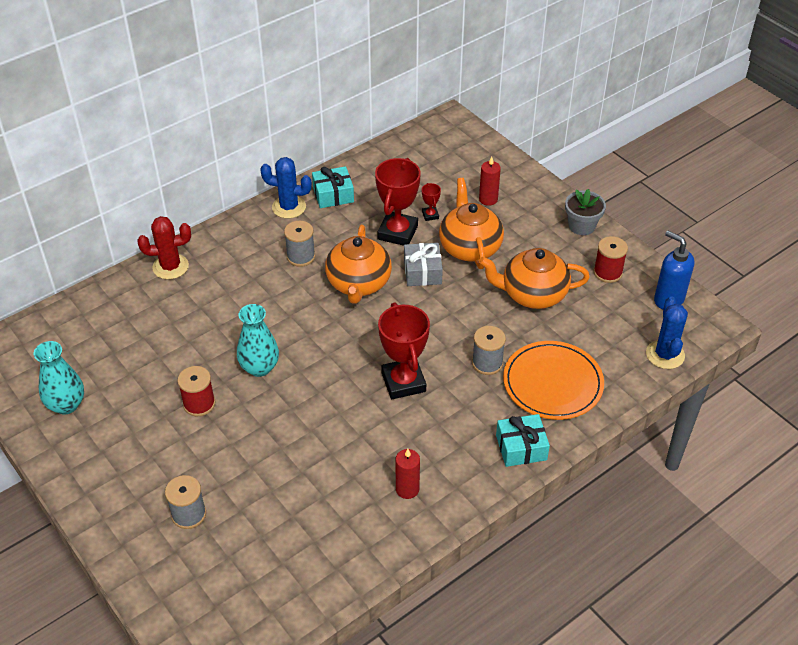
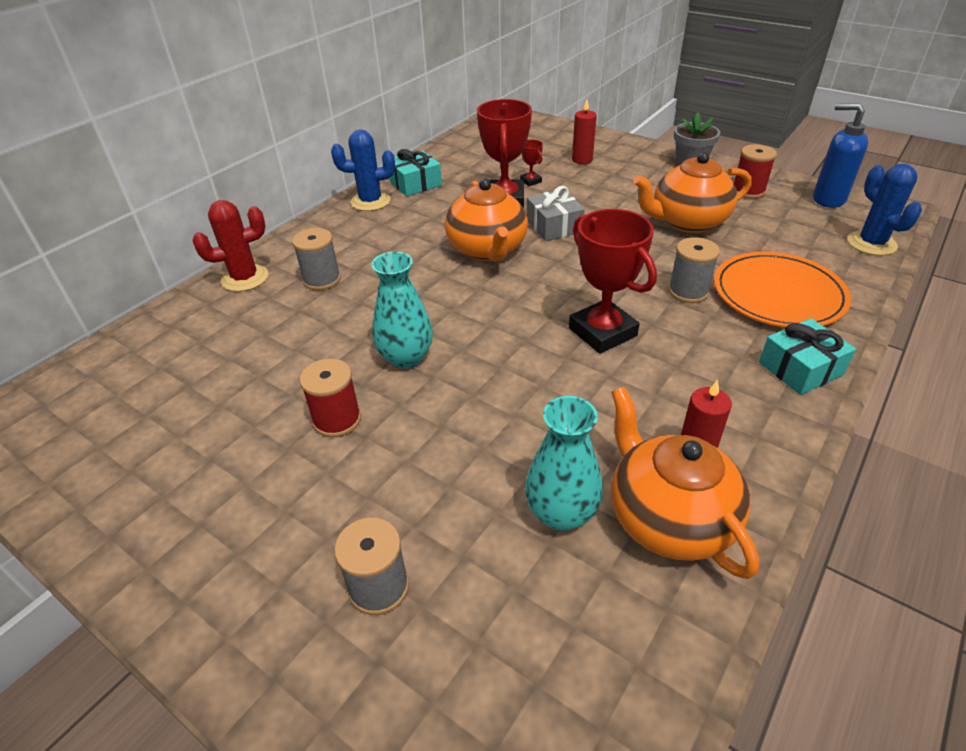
camera: 15 degrees left, 5 degrees down
(66, 405) = (126, 469): turquoise vase -> turquoise vase (561, 513)
(301, 256) = (405, 239): grey spool -> grey spool (322, 280)
(469, 247) = (590, 197): orange teapot -> orange teapot (668, 518)

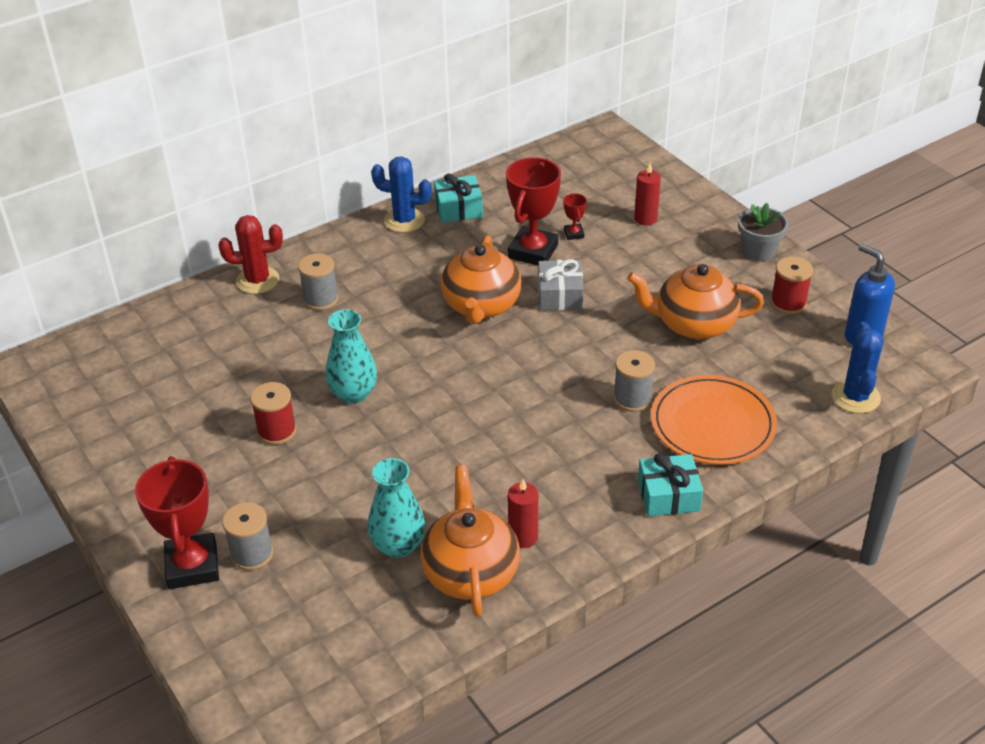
camera: 20 degrees right, 0 degrees up
(602, 332) = (527, 416): red trophy -> red trophy (192, 566)

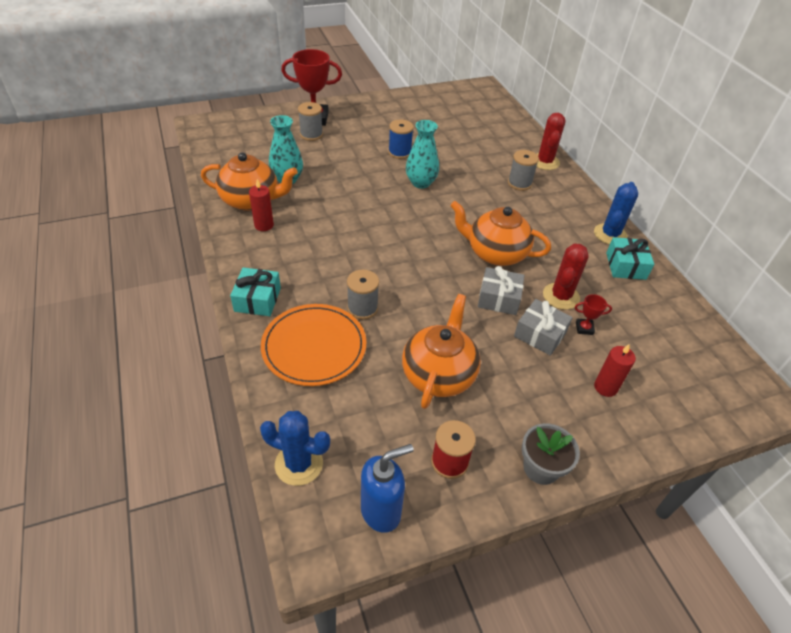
camera: 100 degrees right, 5 degrees up
(277, 431) = (399, 152): red spool -> blue spool
(533, 251) = (561, 296): red trophy -> red cactus
(599, 262) = (540, 334): none -> grey gift

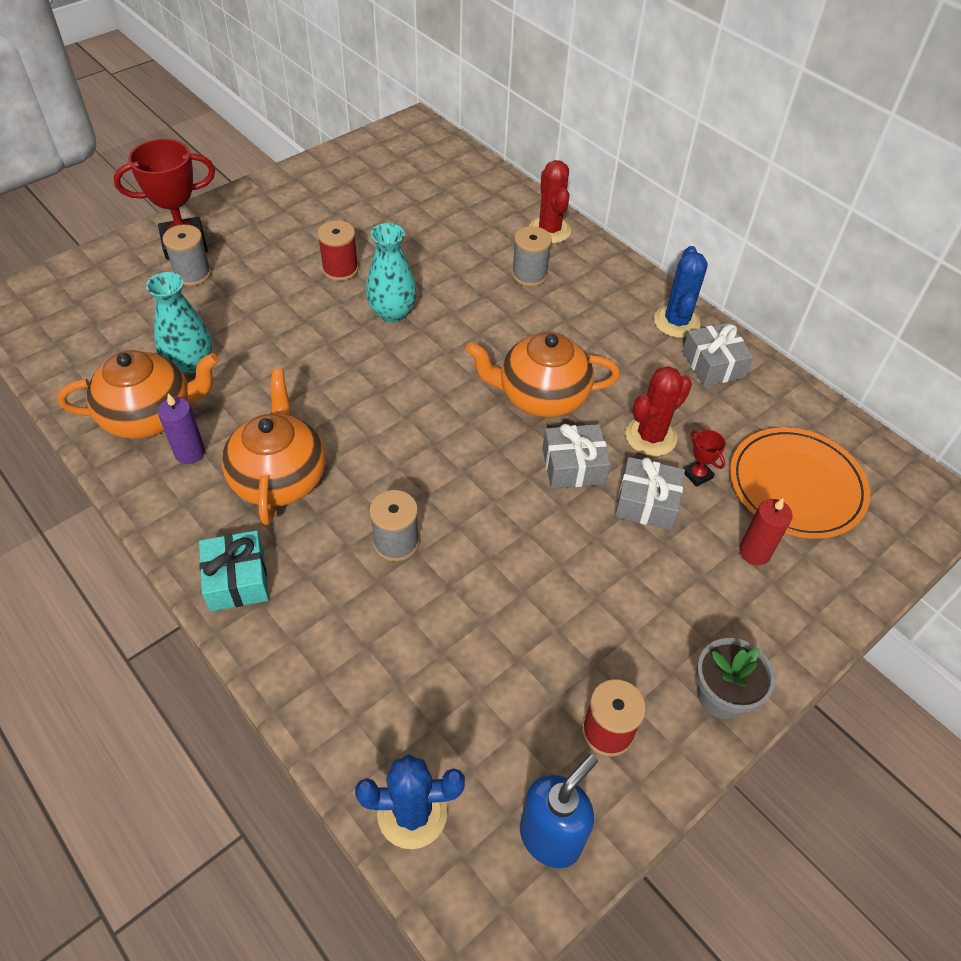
camera: 20 degrees left, 5 degrees up
(264, 225) = (190, 453): red candle -> purple candle
(314, 347) = (354, 627): orange plate -> orange plate (796, 486)
(399, 152) = (340, 269): blue spool -> red spool
(438, 374) = (541, 608): orange teapot -> orange teapot (279, 478)
(561, 296) = (651, 436): red cactus -> red cactus turned 45 degrees clockwise
(584, 328) = (697, 475): red trophy -> red trophy turned 75 degrees clockwise
(625, 266) = (713, 364): turquoise gift -> grey gift

